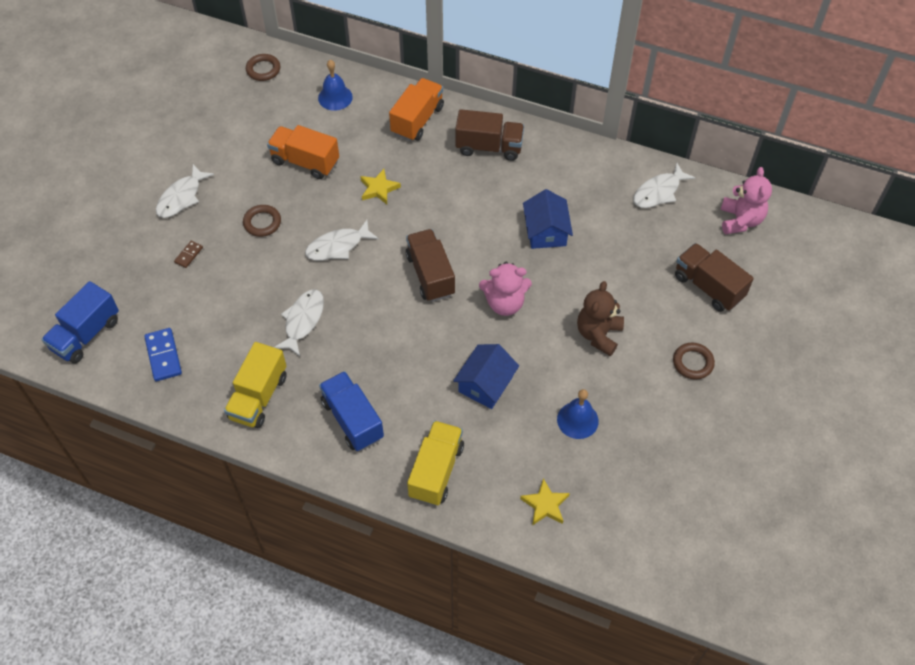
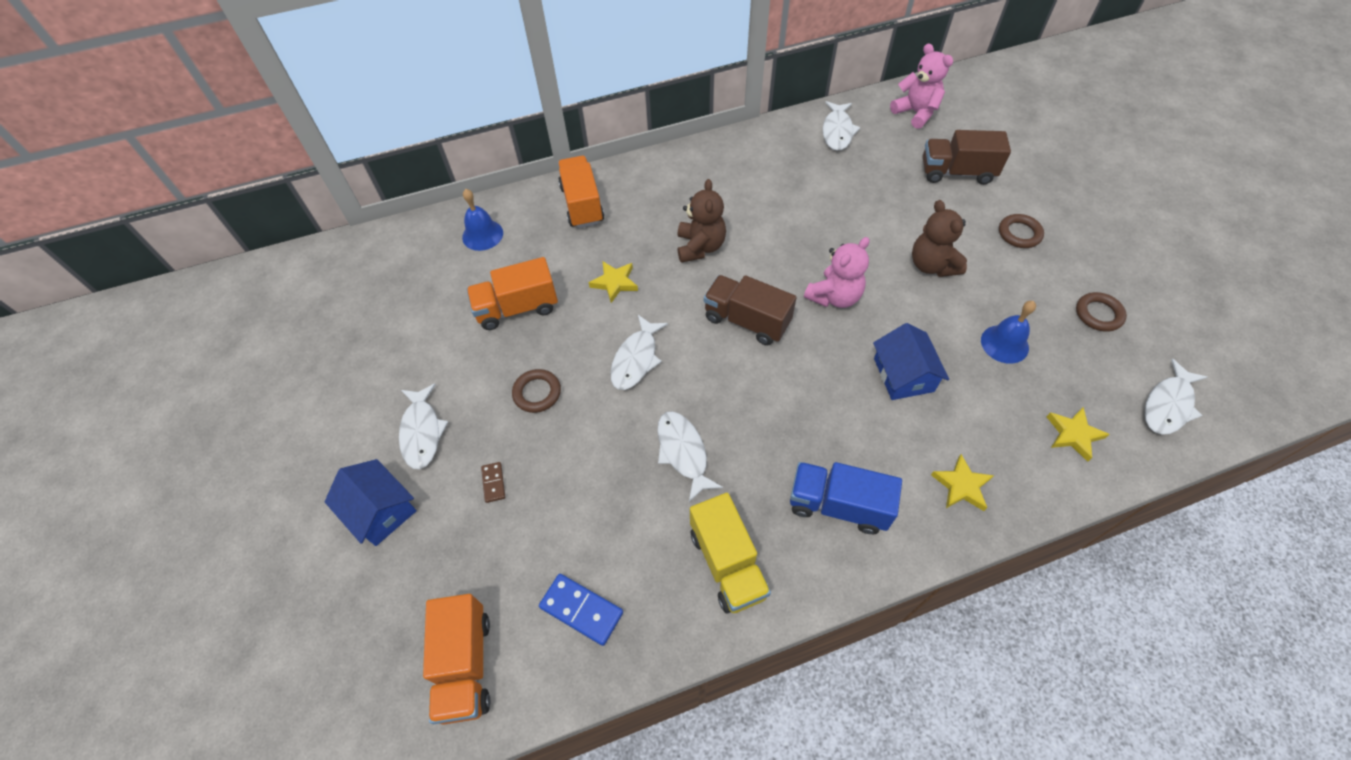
camera: 40 degrees left, 0 degrees up
(86, 334) = (465, 665): blue truck -> orange truck
(263, 69) = (381, 257): brown ring -> brown ring (1098, 314)
(436, 471) = (961, 486): yellow truck -> yellow star
(458, 205) = (700, 247): none -> brown teddy bear
(489, 147) = (669, 185): brown truck -> none
(546, 231) = (794, 217): blue house -> blue house (380, 510)
(634, 543) = (1168, 405): none -> white fish

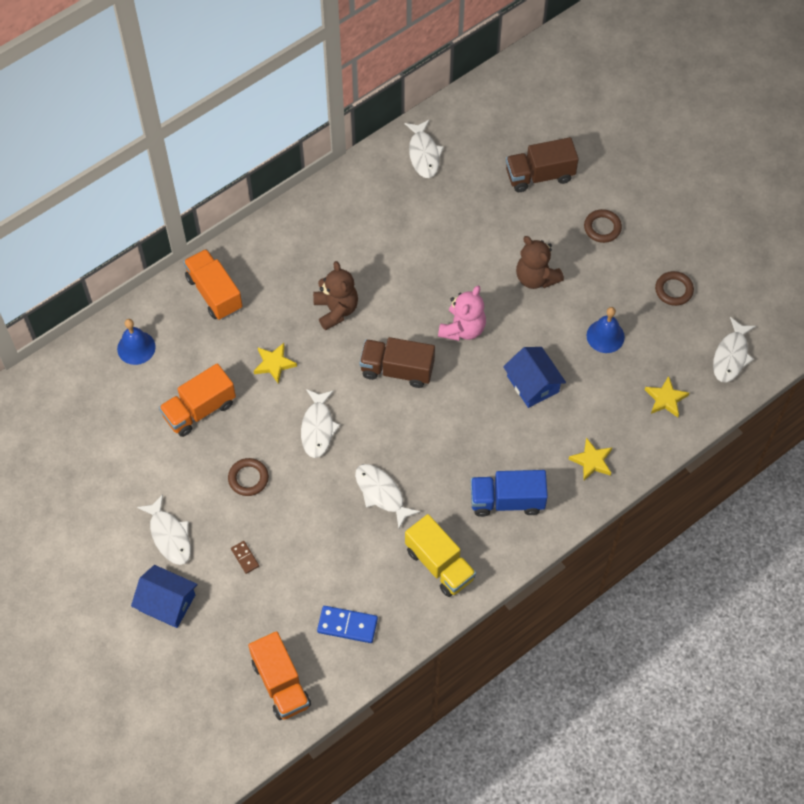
camera: 20 degrees left, 5 degrees up
(916, 113) = (490, 115): pink teddy bear -> none

